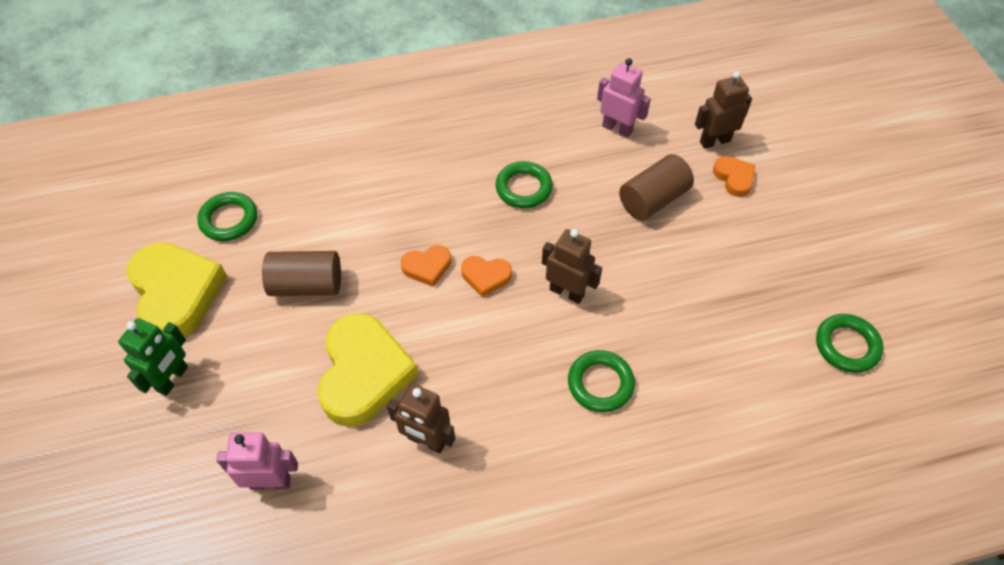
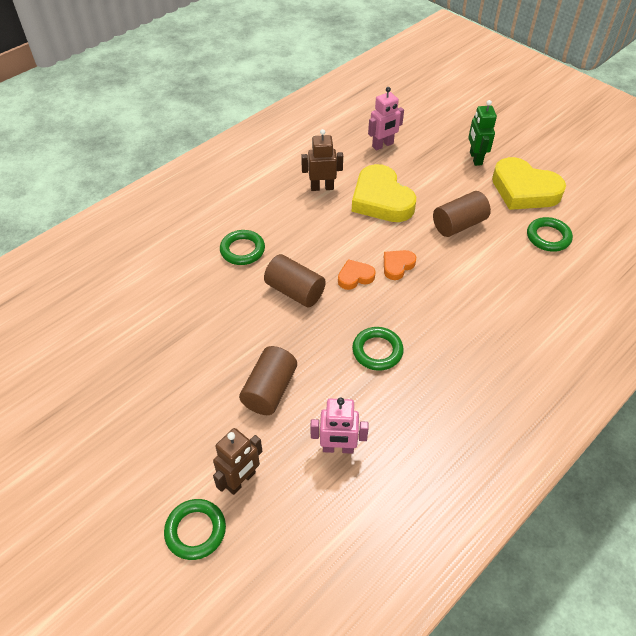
camera: 150 degrees right, 5 degrees down
(567, 292) = (295, 291): brown robot -> brown cylinder
(734, 178) = (208, 446): orange heart -> none
(847, 346) = (82, 341): green ring -> green ring (195, 531)

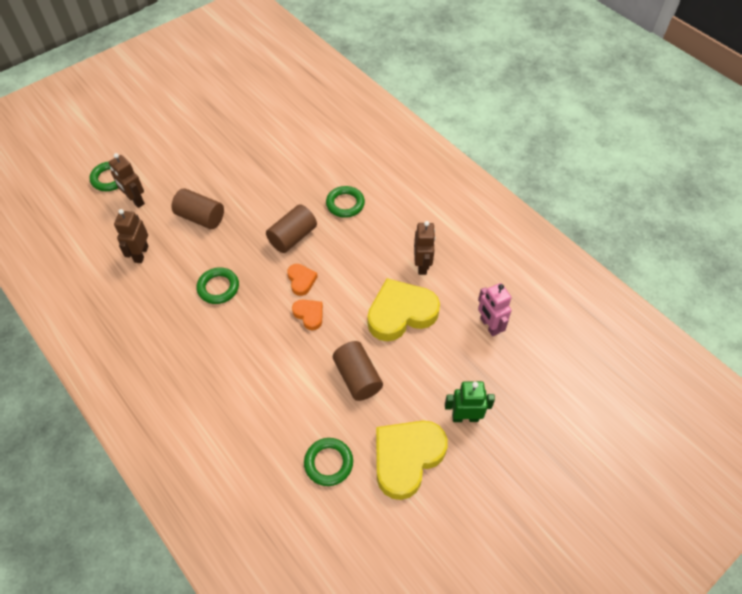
camera: 95 degrees right, 5 degrees up
(338, 448) = (141, 254): pink robot -> brown robot

